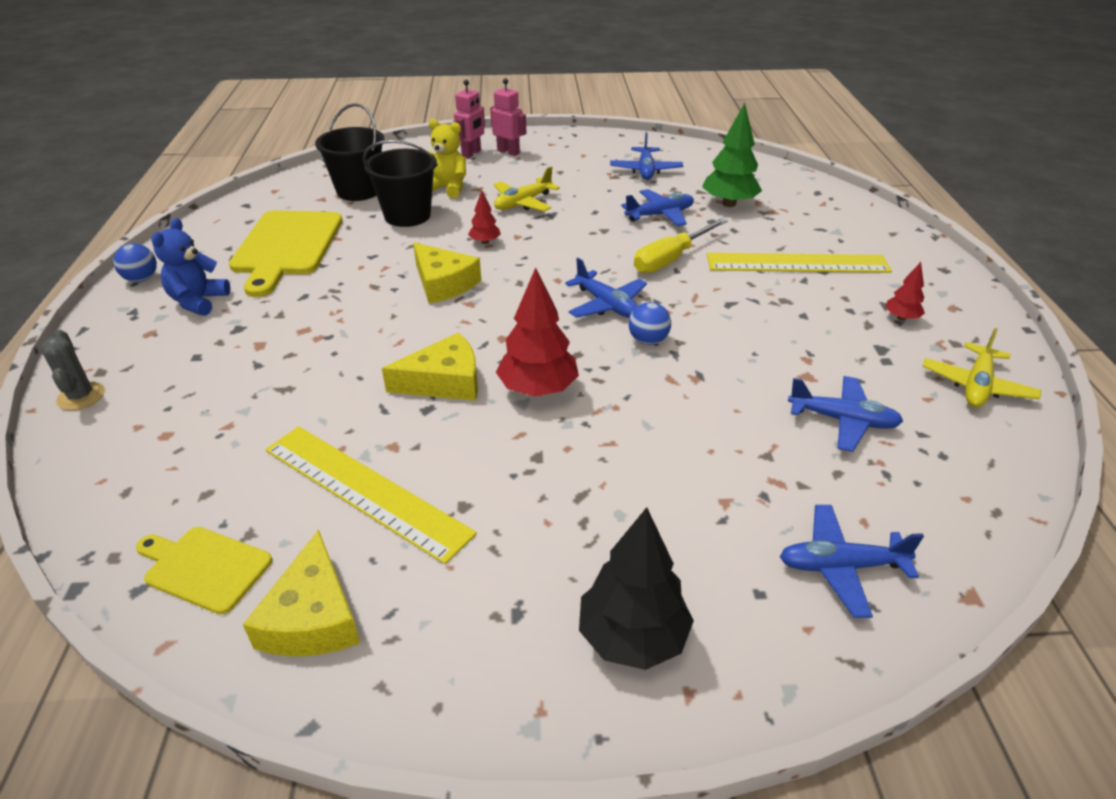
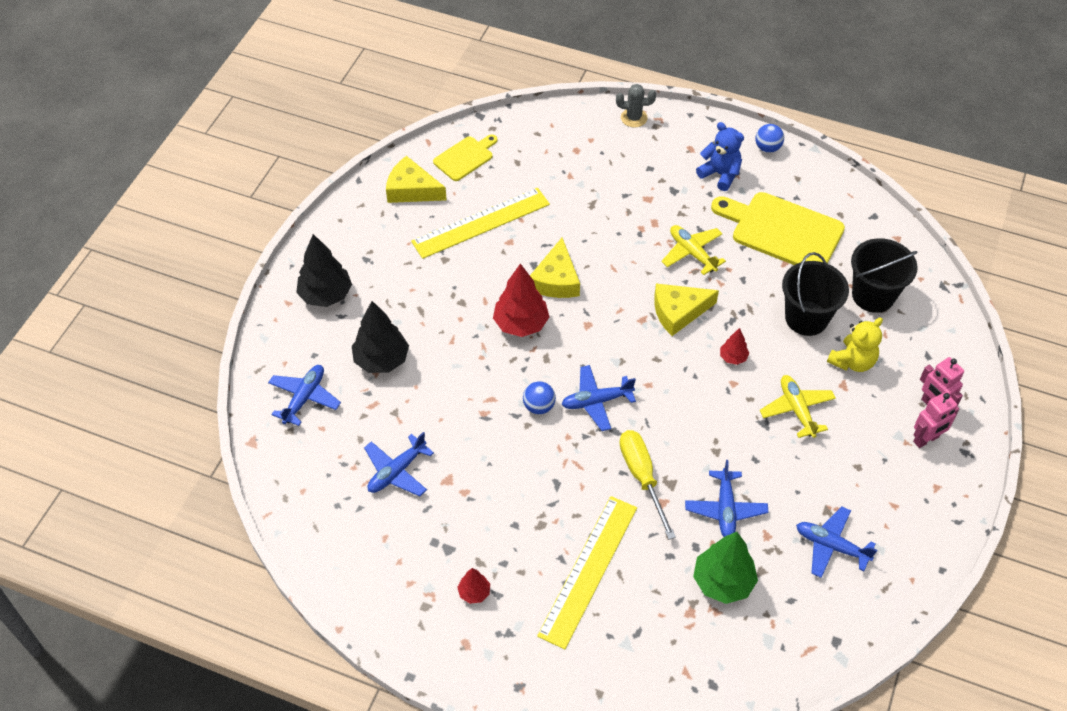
camera: 115 degrees right, 15 degrees up
(700, 503) = (381, 360): none -> black tree
(976, 385) = (377, 579): yellow plane -> yellow plane (692, 253)

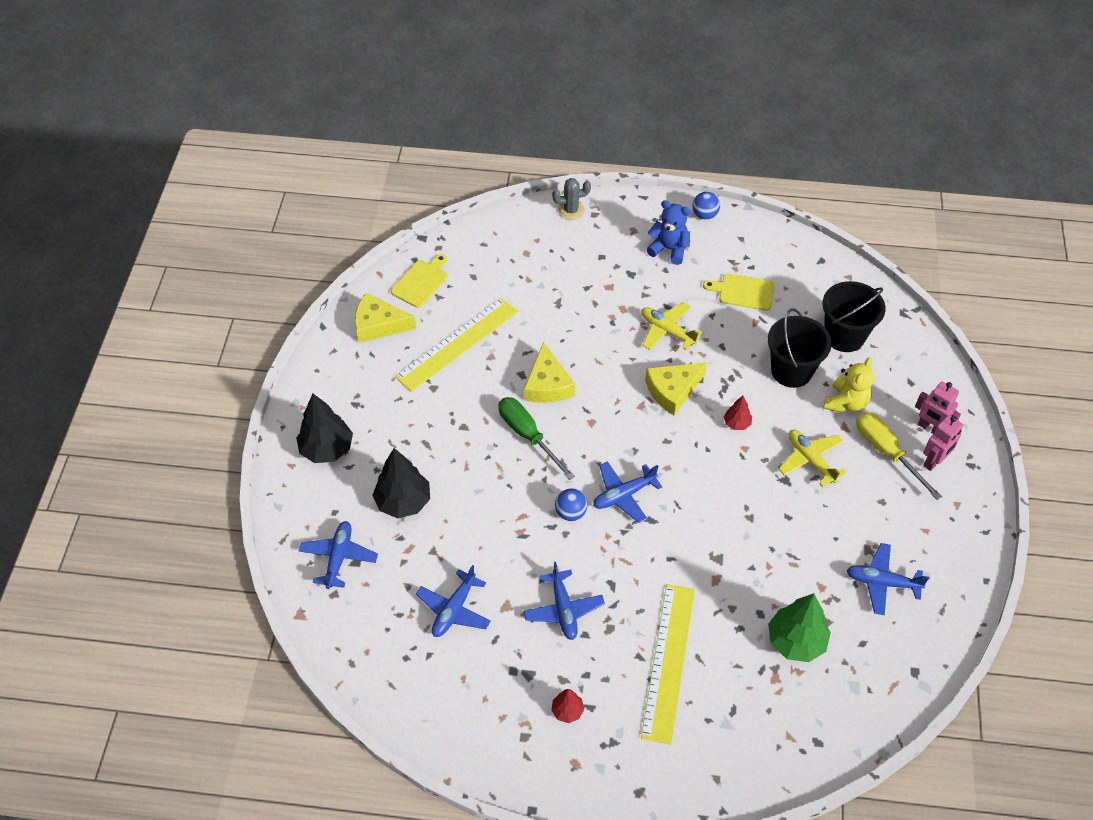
camera: 15 degrees left, 0 degrees up
(521, 324) = (528, 435): red tree -> green screwdriver
(642, 477) = (689, 559): yellow screwdriver -> yellow screwdriver (886, 452)
(725, 509) = (776, 571): blue plane -> blue plane (563, 609)
(782, 231) = (743, 292): yellow cutting board -> yellow cutting board, size x0.55

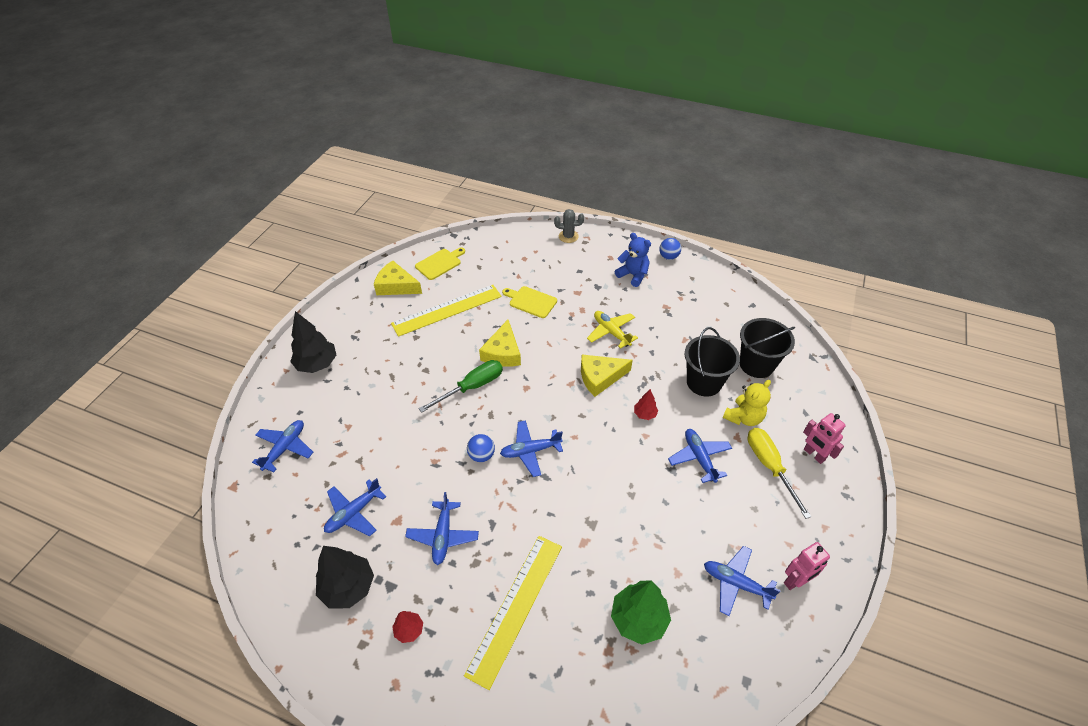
camera: 15 degrees right, 5 degrees down
(403, 502) = (354, 416): black tree -> black tree (348, 587)
(528, 435) = (472, 387): green screwdriver -> green screwdriver turned 75 degrees clockwise
(743, 292) = (682, 316): yellow cutting board -> yellow cutting board (531, 301)
(810, 460) = (699, 458): yellow plane -> blue plane
(934, 461) = (811, 484): pink robot -> pink robot (796, 581)

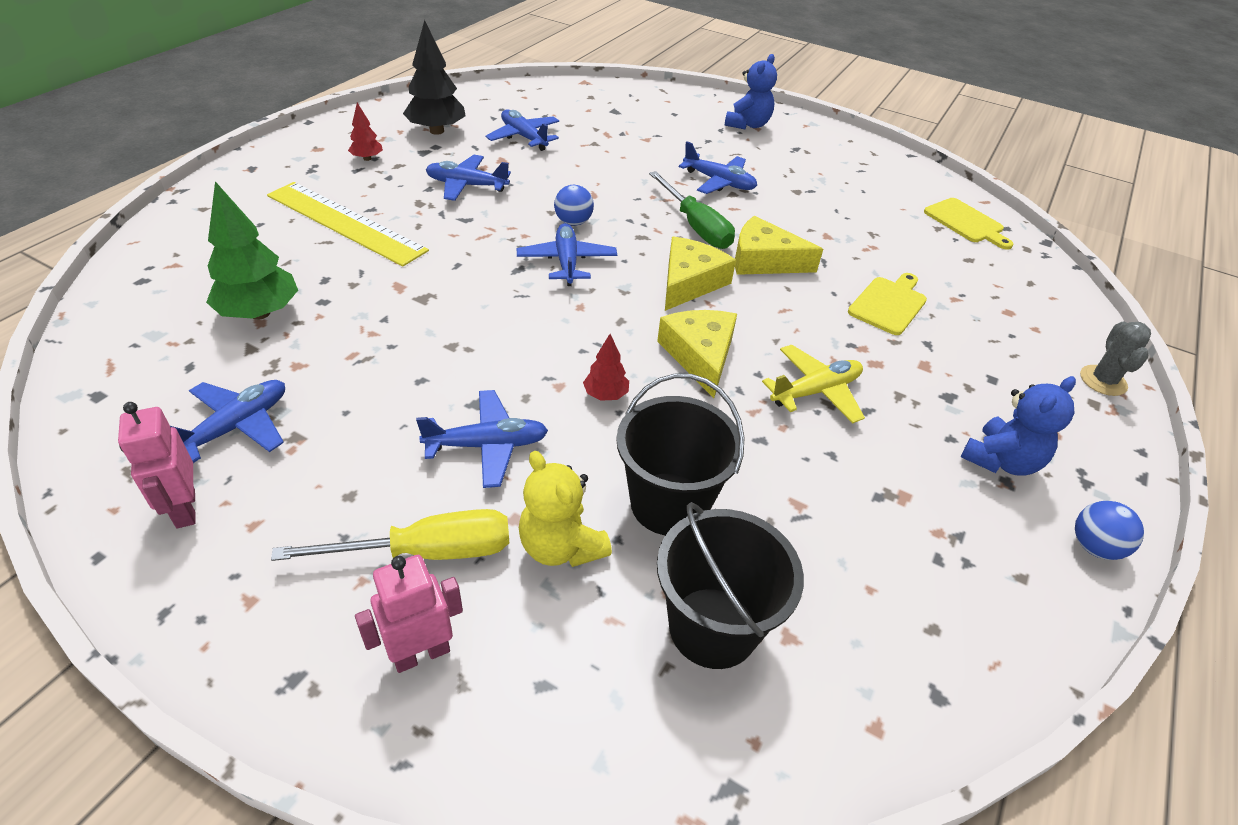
camera: 95 degrees right, 5 degrees down
(285, 448) = (625, 105): blue plane -> blue plane (719, 182)
(317, 364) = (748, 125): black tree -> blue teddy bear
(396, 286) = (902, 183): yellow cheese -> yellow cheese (689, 282)
(447, 310) = (856, 220): yellow ruler -> none

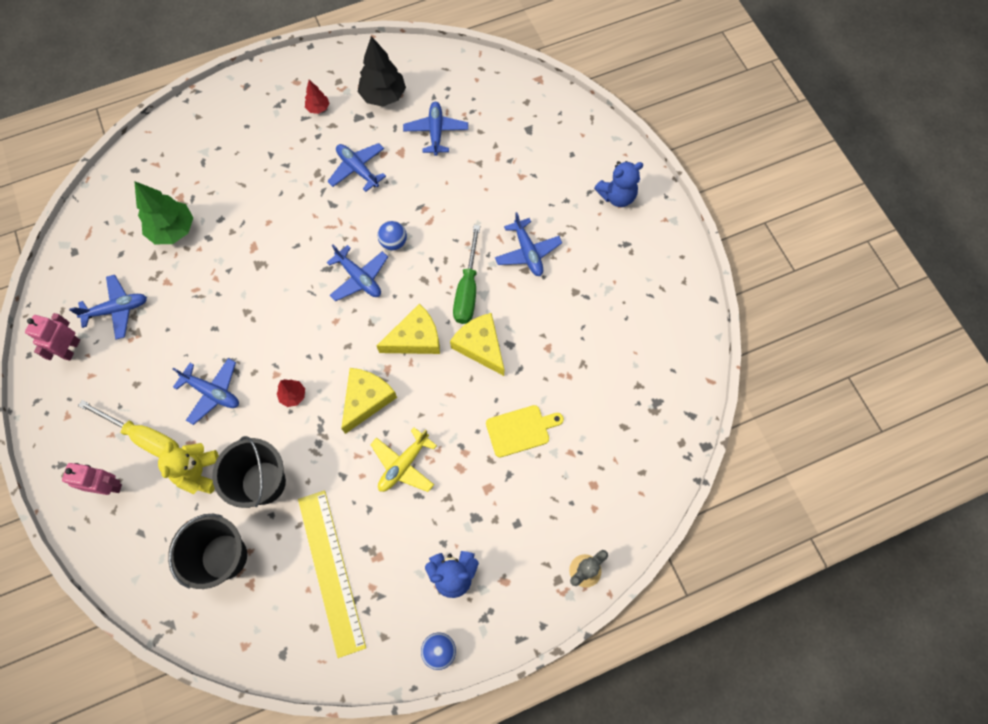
camera: 40 degrees right, 25 degrees up
(345, 222) = (263, 171): yellow ruler -> yellow ruler (331, 571)
(567, 262) = (359, 278): blue plane -> blue plane turned 105 degrees clockwise
(815, 391) = (403, 465): yellow plane -> yellow plane turned 120 degrees clockwise
(966, 222) = (666, 393): yellow cutting board -> none

